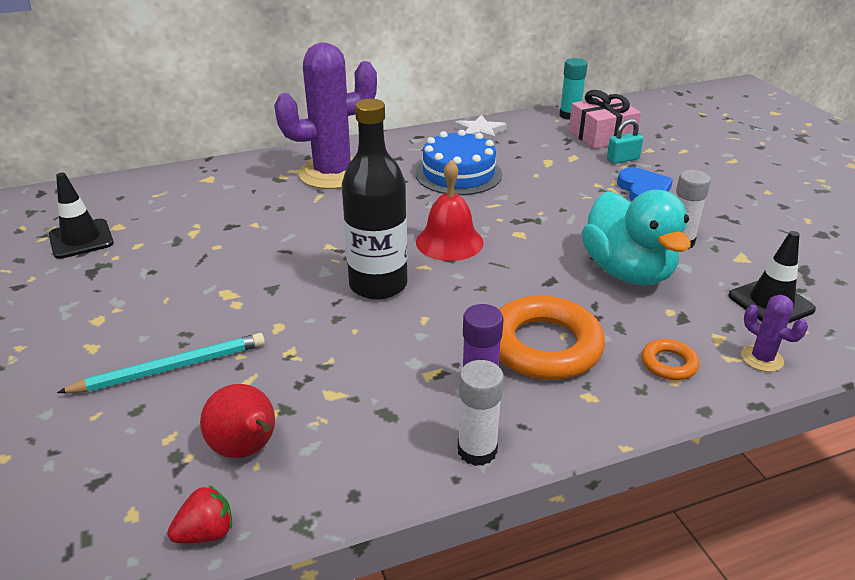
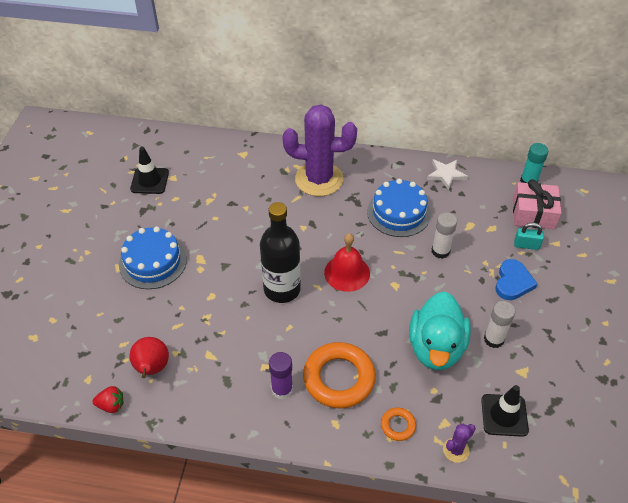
camera: 30 degrees right, 15 degrees up
(150, 321) = (153, 262): none -> blue cake
(171, 368) = (146, 300): turquoise pencil -> none
(477, 450) = (253, 425): white glue stick -> white glue stick (440, 251)
(761, 358) = (456, 450): purple cactus -> purple cactus turned 60 degrees clockwise

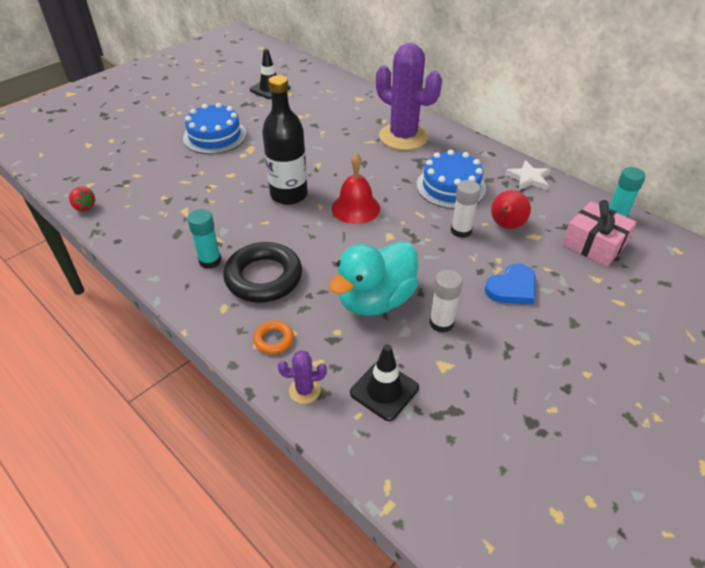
camera: 35 degrees right, 5 degrees down
(152, 368) = (136, 199): red pear -> red pear (506, 226)
(282, 389) = (210, 261): purple glue stick -> turquoise glue stick
(339, 378) = (263, 277): orange ring -> black ring
(526, 245) = (559, 265): turquoise padlock -> none

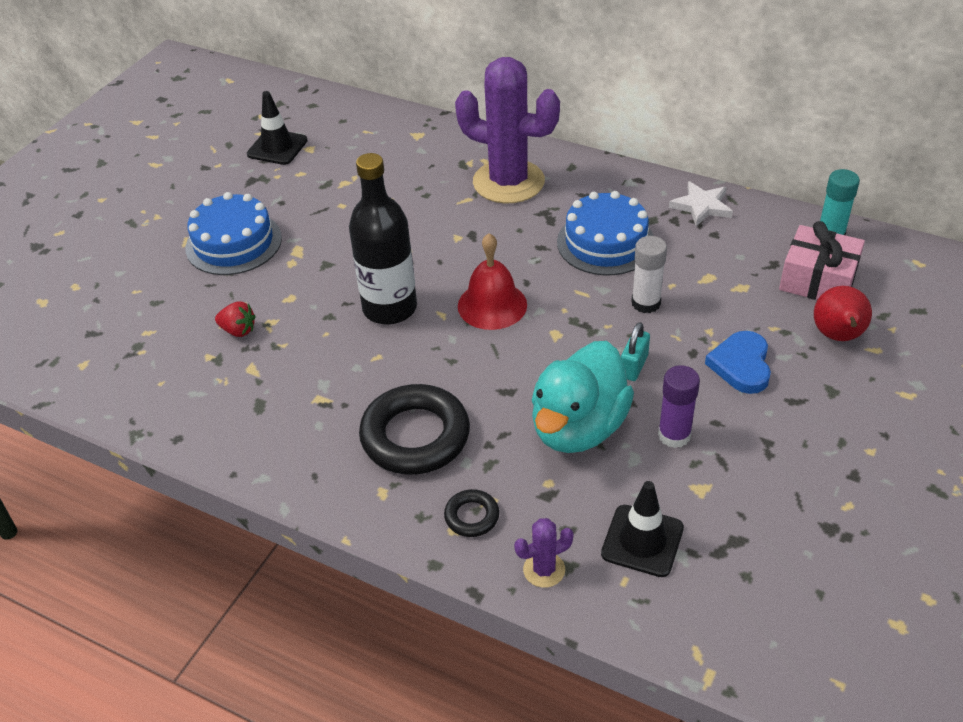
camera: 15 degrees left, 0 degrees up
(84, 207) = (96, 401): red strawberry -> red strawberry (238, 330)
(210, 261) = (328, 432): turquoise glue stick -> none
(273, 339) = (472, 516): orange ring -> black ring
(433, 270) = (633, 366): none -> turquoise padlock
(441, 323) = (674, 435): white glue stick -> purple glue stick
(506, 226) = (699, 282): red pear -> red pear (837, 336)
(512, 288) = (741, 365): blue heart -> blue heart turned 150 degrees clockwise

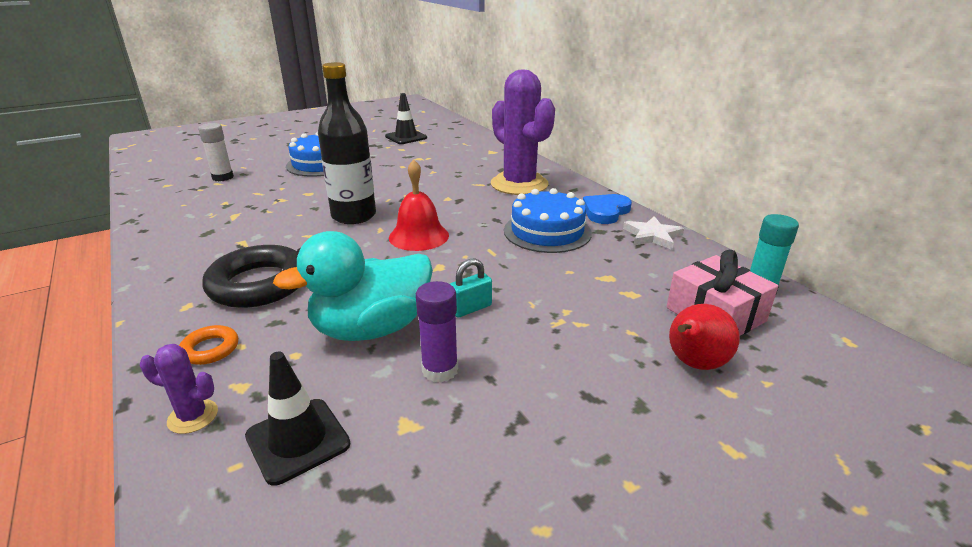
camera: 30 degrees right, 15 degrees down
(238, 330) = (258, 197): red strawberry -> none
(472, 516) = (210, 349): black ring -> orange ring
(646, 303) = (533, 274): white glue stick -> white glue stick (223, 177)
(741, 365) = (567, 346): blue heart -> blue heart (605, 211)

